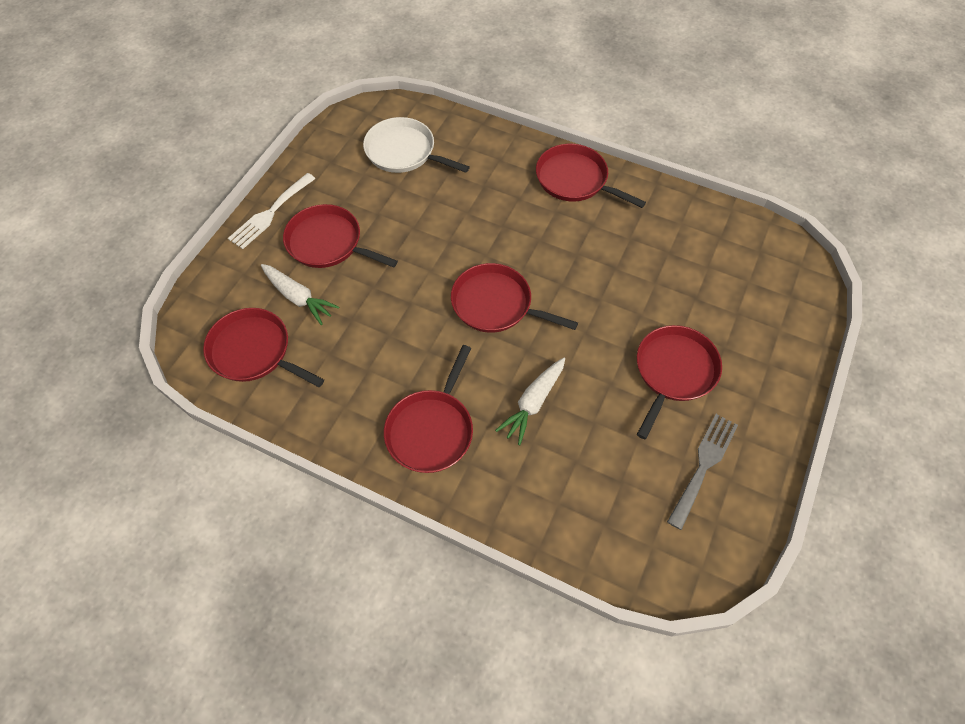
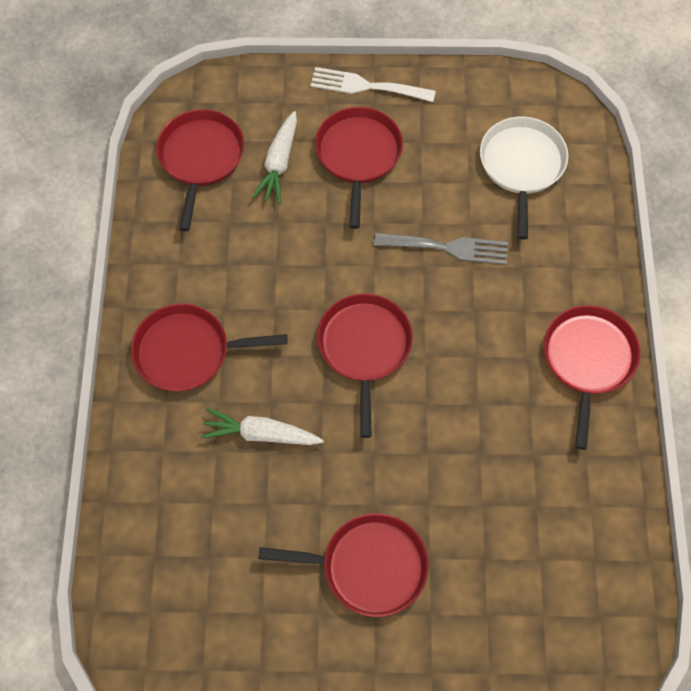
camera: 65 degrees right, 5 degrees up
(704, 465) = (264, 636): grey fork -> grey fork (448, 248)

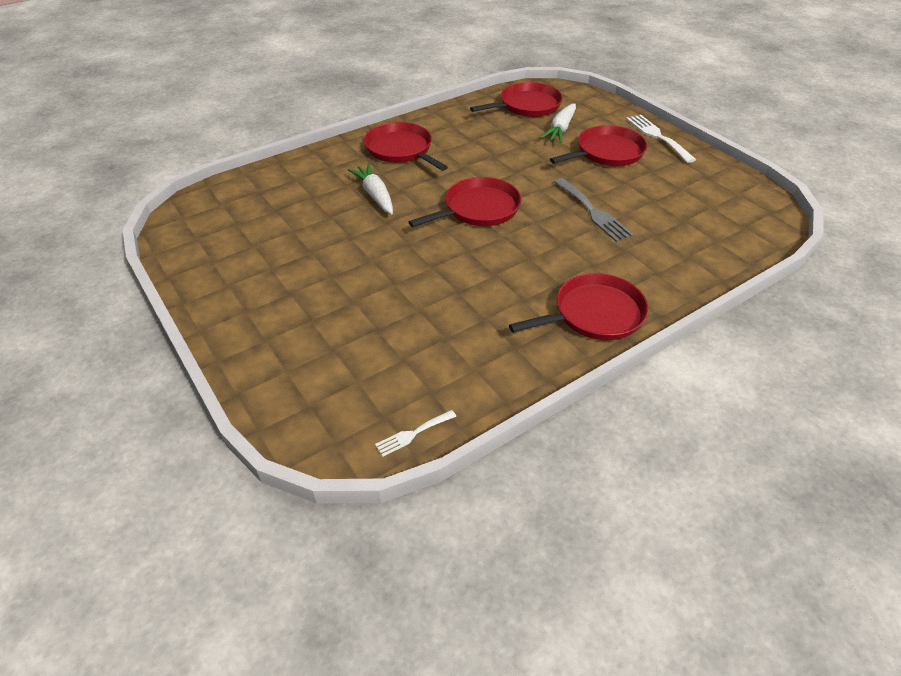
camera: 55 degrees right, 20 degrees down
(279, 163) = (560, 129): white carrot -> white carrot turned 45 degrees counterclockwise
(368, 566) = (323, 275): red pan -> none
(521, 165) = (700, 217): white pan -> none
(633, 604) = (412, 434): none -> white fork

